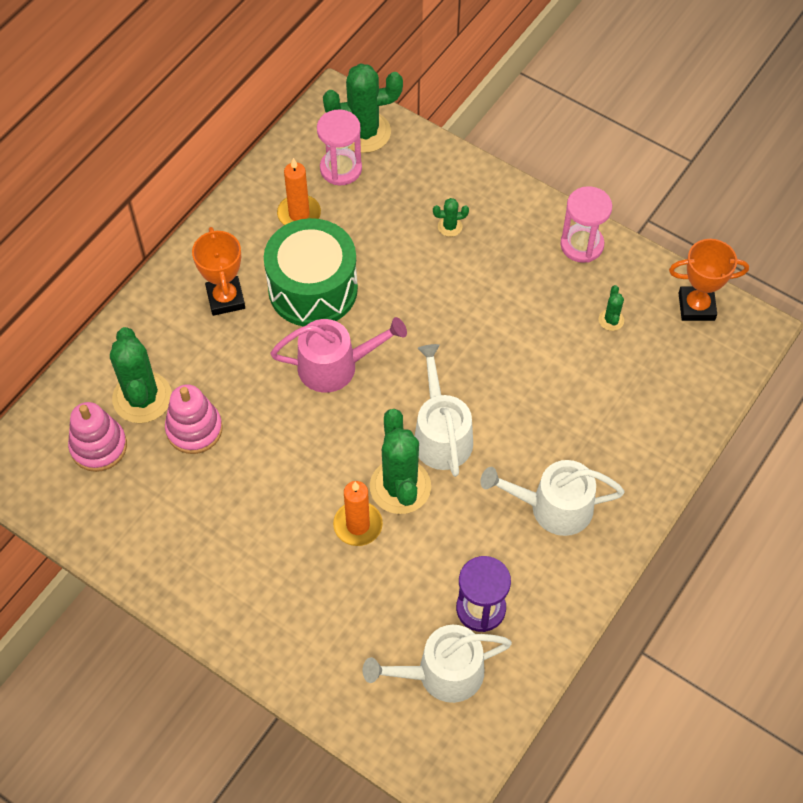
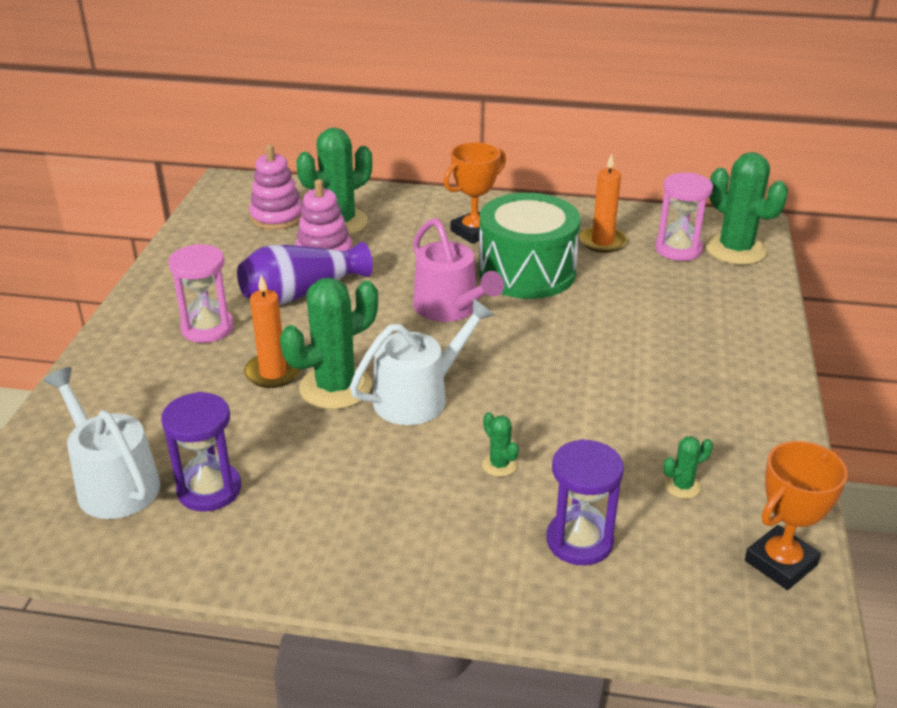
camera: 65 degrees right, 25 degrees down
(249, 468) = (301, 293): none -> purple vase
(450, 226) = (683, 330): green cactus -> green cactus (499, 465)
(553, 507) = (378, 511): white watering can -> none
(582, 245) = (763, 431): pink hourglass -> pink hourglass (207, 328)
(633, 402) = (579, 541): none -> purple hourglass
(696, 306) = (780, 563): orange trophy -> orange trophy turned 75 degrees clockwise

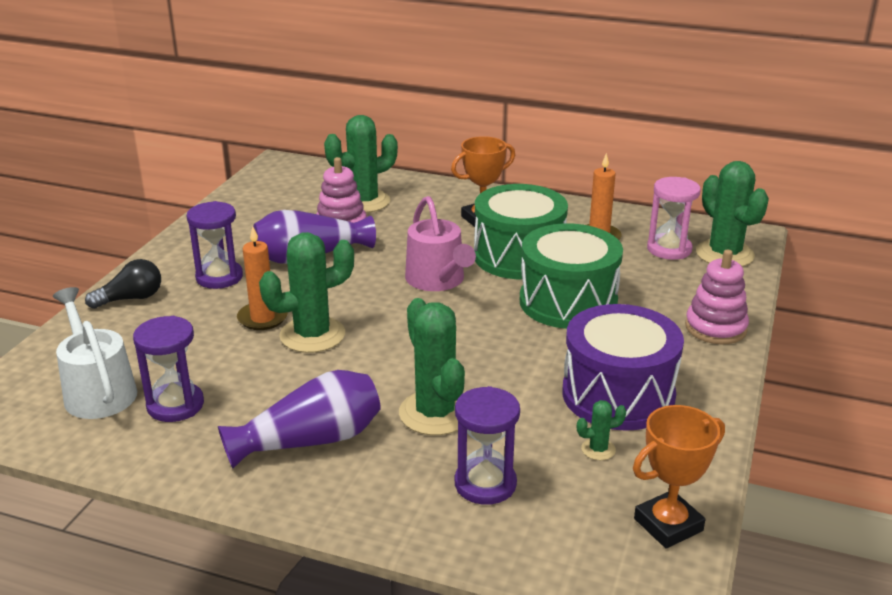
camera: 10 degrees right, 5 degrees down
(114, 365) = (131, 299): none -> black light bulb
(207, 328) = (219, 277): pink hourglass -> purple hourglass
(277, 217) = (311, 193): pink stacking toy -> pink stacking toy (715, 328)
(375, 514) = (310, 440): none -> purple vase
(418, 397) = (382, 350): white watering can -> none
(499, 465) = (435, 413): green cactus -> green cactus, size x2.24
(595, 320) = (568, 302): none -> green drum
(682, 421) = (618, 395): none -> purple drum

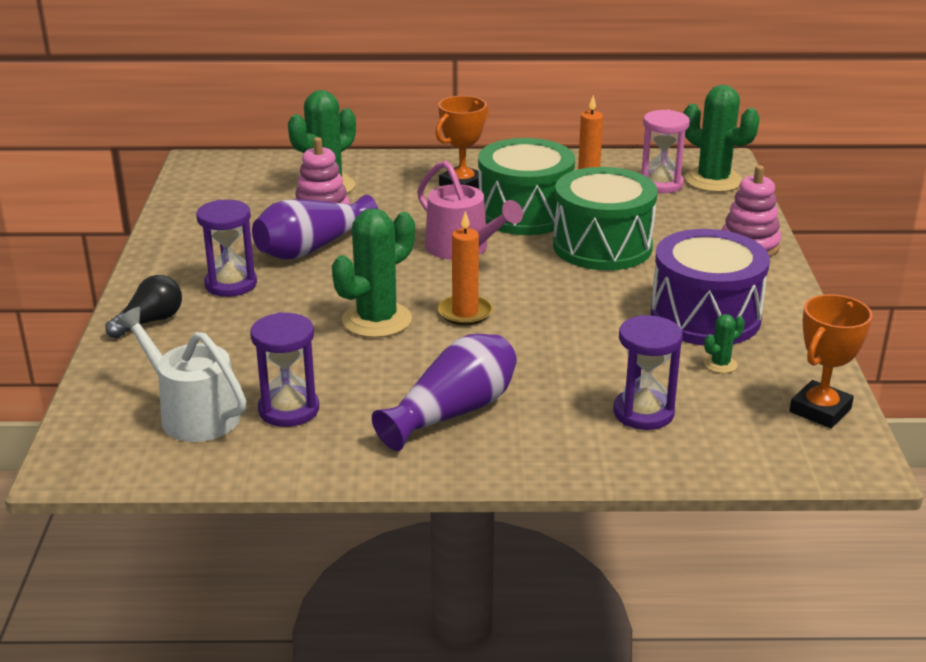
camera: 20 degrees left, 0 degrees up
(262, 318) = (311, 314): orange candle -> orange candle (465, 313)
(435, 413) = (552, 365): green cactus -> none

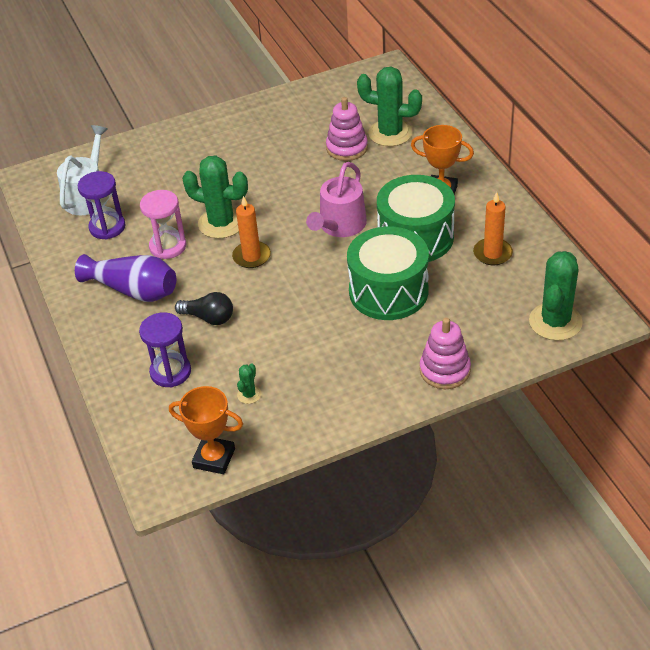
camera: 70 degrees right, 15 degrees up
(150, 322) = (172, 140): black light bulb -> black light bulb (208, 318)
(231, 284) = (231, 150): purple hourglass -> none
(312, 248) = (297, 162): purple vase -> none
(660, 184) = (523, 293): pink hourglass -> pink hourglass (168, 246)
(705, 317) = (312, 372): purple drum -> none
(720, 364) = (249, 394): green cactus -> green cactus turned 75 degrees clockwise

